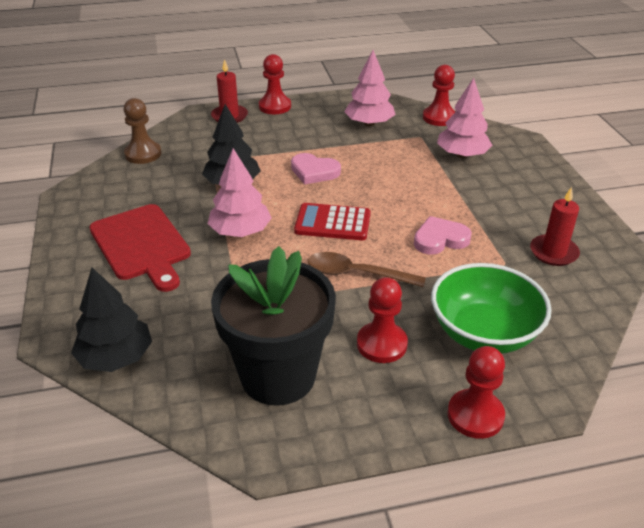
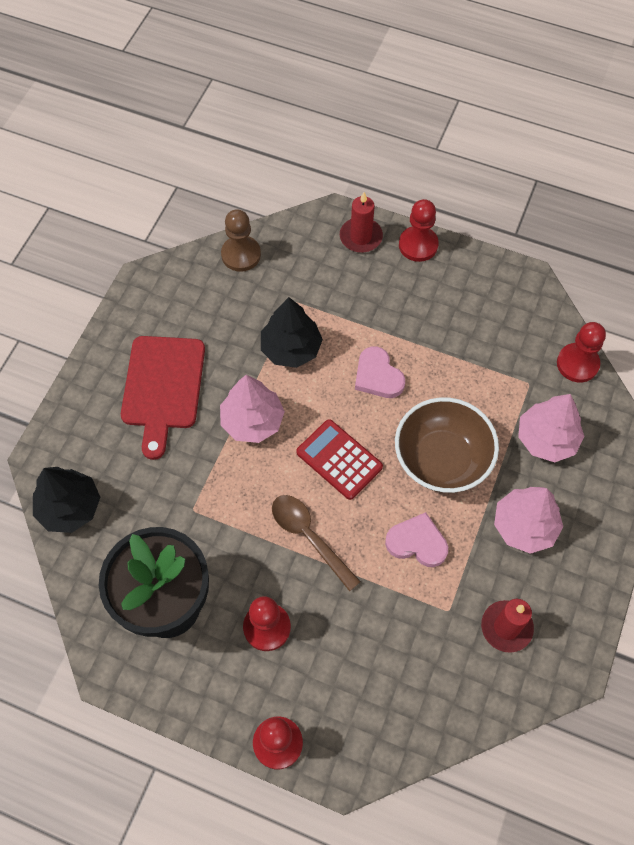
camera: 35 degrees right, 25 degrees up
(369, 123) = (493, 331): pink tree -> pink tree (524, 526)
(406, 192) = (442, 459): none -> brown bowl
(483, 333) = (356, 672): green bowl -> none

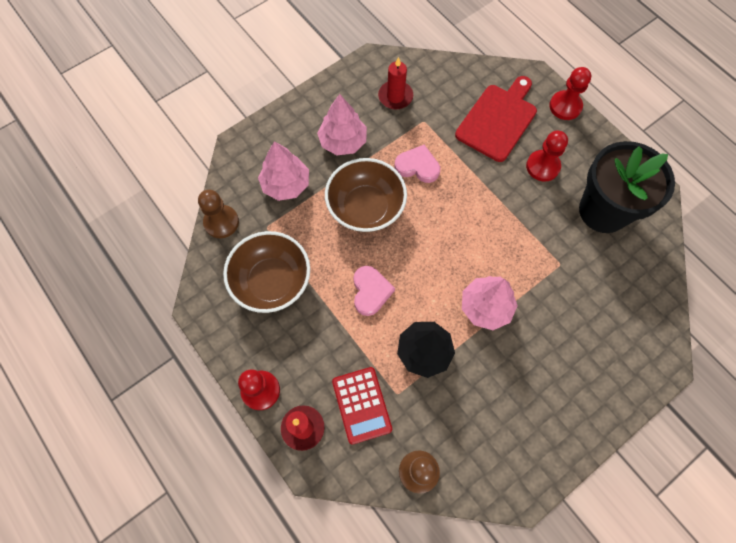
camera: 150 degrees left, 5 degrees up
(69, 507) = (653, 312): black tree -> none
(162, 387) = (545, 374): red cutting board -> red cutting board (498, 120)
(309, 537) = (487, 205): brown spoon -> none
(339, 459) = (437, 245): red calculator -> red calculator (361, 405)
(417, 542) = (417, 166): pink heart -> pink heart turned 150 degrees clockwise
(480, 335) = (272, 282): none -> brown bowl
(577, 364) = (221, 222): red pawn -> brown pawn

